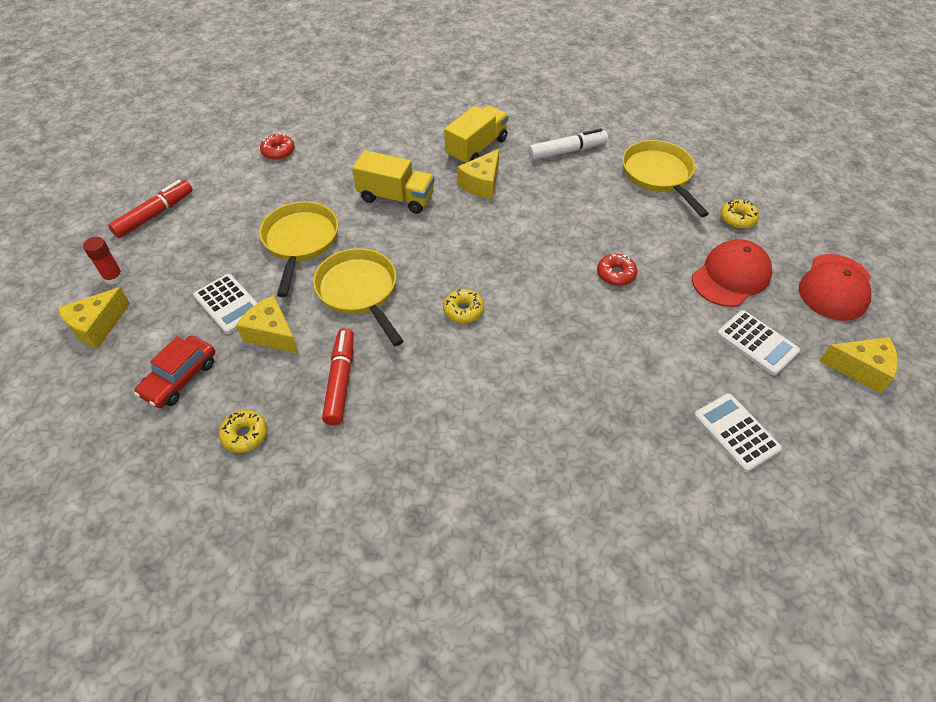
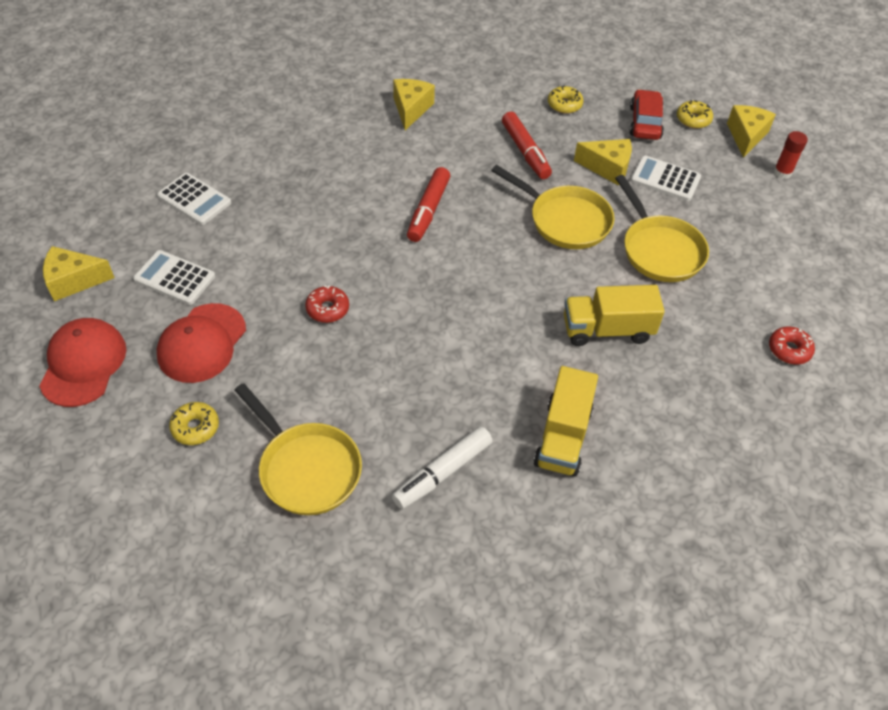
camera: 155 degrees right, 0 degrees up
(155, 214) = (822, 235): red marker -> red marker (428, 210)
(463, 310) = (461, 230): yellow donut -> yellow donut (693, 119)
(482, 183) = (524, 381): yellow cheese -> yellow cheese (411, 109)

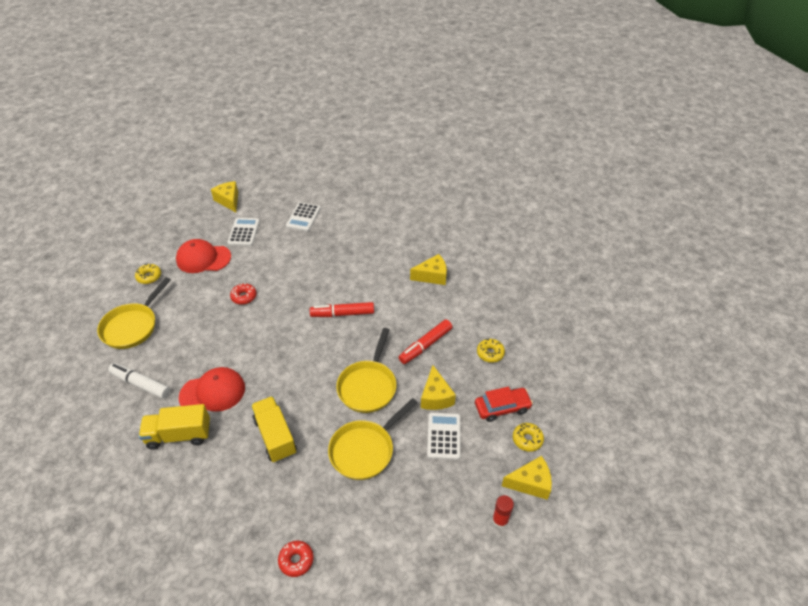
camera: 70 degrees right, 5 degrees down
(83, 364) = (178, 225): red cap -> red cap (213, 392)

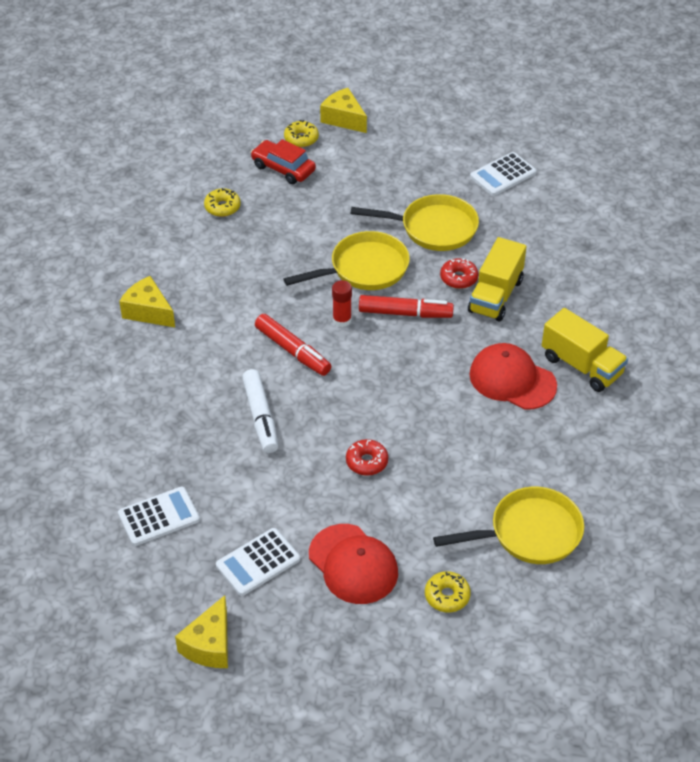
camera: 130 degrees left, 0 degrees up
(141, 384) = (577, 449): white marker -> white marker (260, 417)
(296, 560) = (572, 207): red donut -> red donut (458, 278)
(425, 345) = (264, 258): red marker -> red marker (405, 313)
(436, 396) = (321, 216): yellow cheese -> none
(443, 436) = (359, 188): white calculator -> white calculator (503, 175)
(500, 520) = (398, 120): red glue stick -> red glue stick (342, 320)

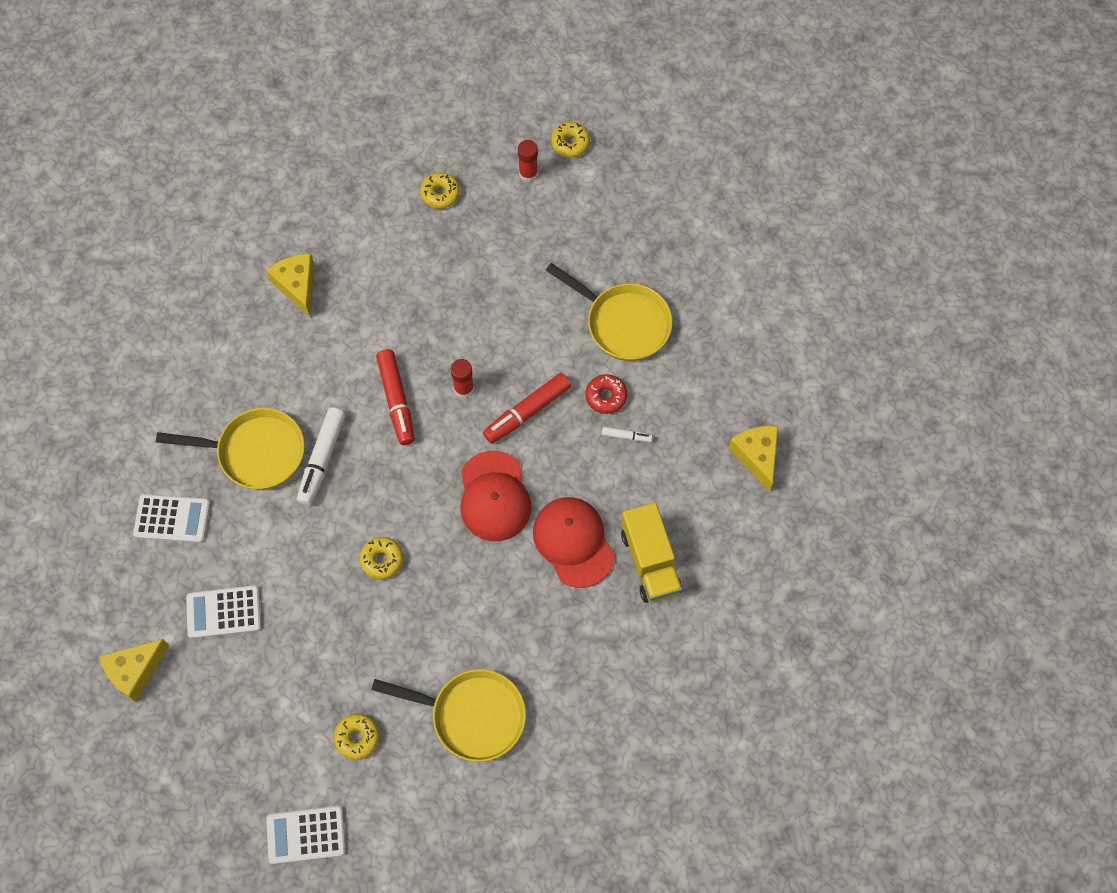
camera: 30 degrees right, 20 degrees up
(283, 168) = (528, 173): red car -> red glue stick
(343, 119) = (629, 137): yellow cheese -> yellow cheese (756, 456)
(353, 564) = (300, 660): red cap -> red cap (494, 496)
(364, 269) = (524, 338): yellow pan -> yellow pan (255, 452)
(367, 462) = (382, 560): red donut -> yellow donut
(405, 313) = (527, 412): red marker -> red marker turned 105 degrees clockwise
(495, 296) = (626, 436): yellow truck -> white marker
(503, 175) = (739, 290): white calculator -> white calculator (306, 835)

